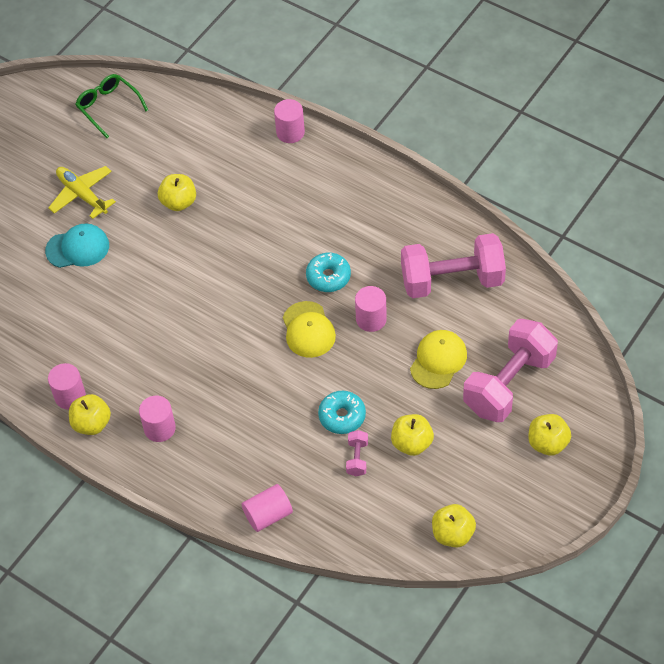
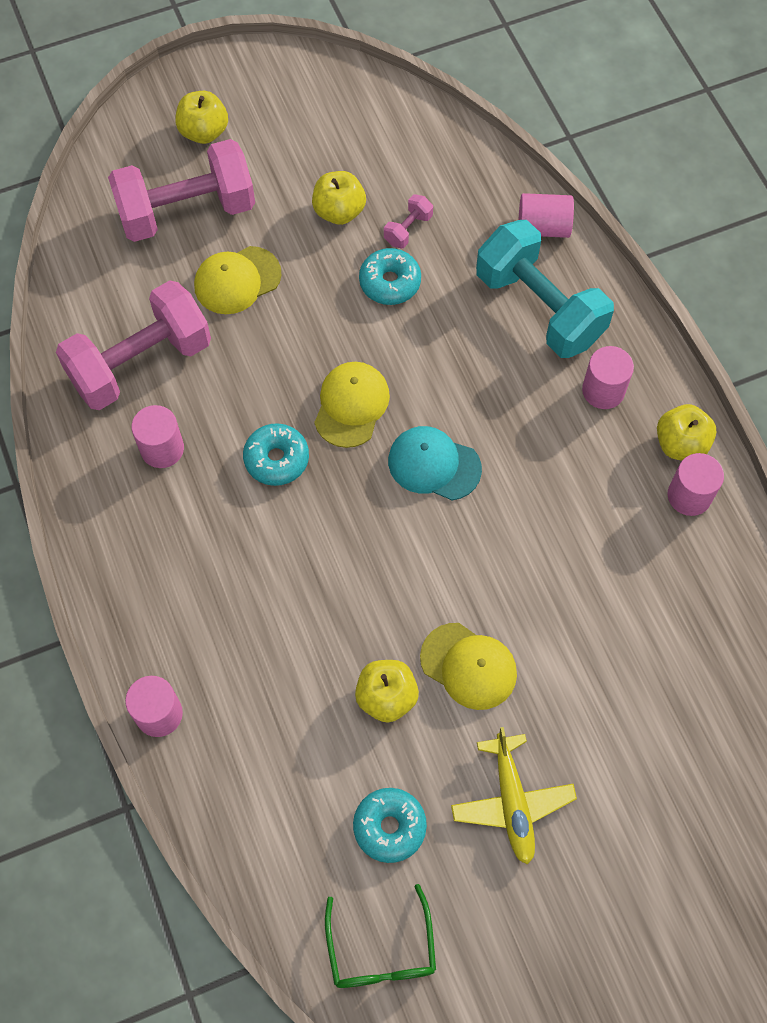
camera: 150 degrees left, 10 degrees up
(78, 248) = (566, 712): turquoise cap -> turquoise cap (434, 464)
(138, 152) = (389, 827): none -> turquoise donut
(144, 239) = (469, 666): none -> yellow cap
(234, 457) = (539, 307): none -> turquoise dumbbell
(371, 319) = (270, 374): pink cylinder -> pink cylinder (162, 448)
(452, 280) = (140, 363): pink dumbbell -> pink dumbbell turned 60 degrees counterclockwise
(453, 534) = (371, 105): yellow apple -> none

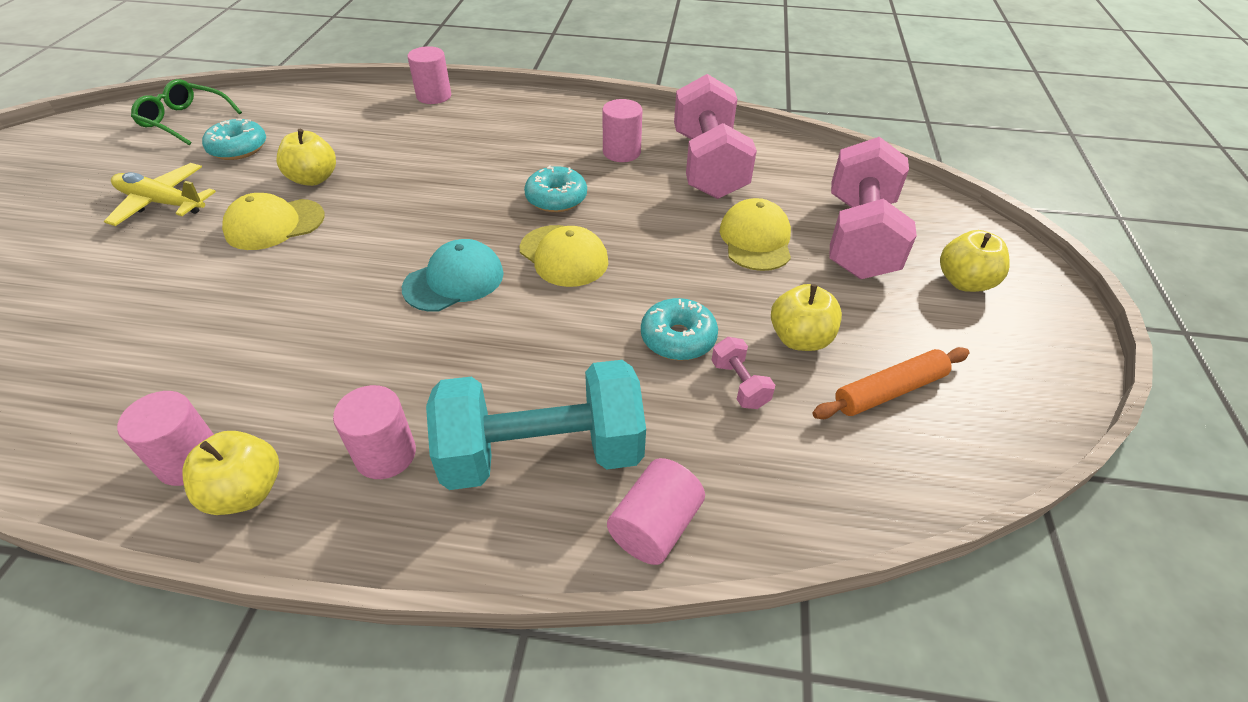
camera: 120 degrees right, 20 degrees down
(355, 148) = (889, 391): none -> orange rolling pin

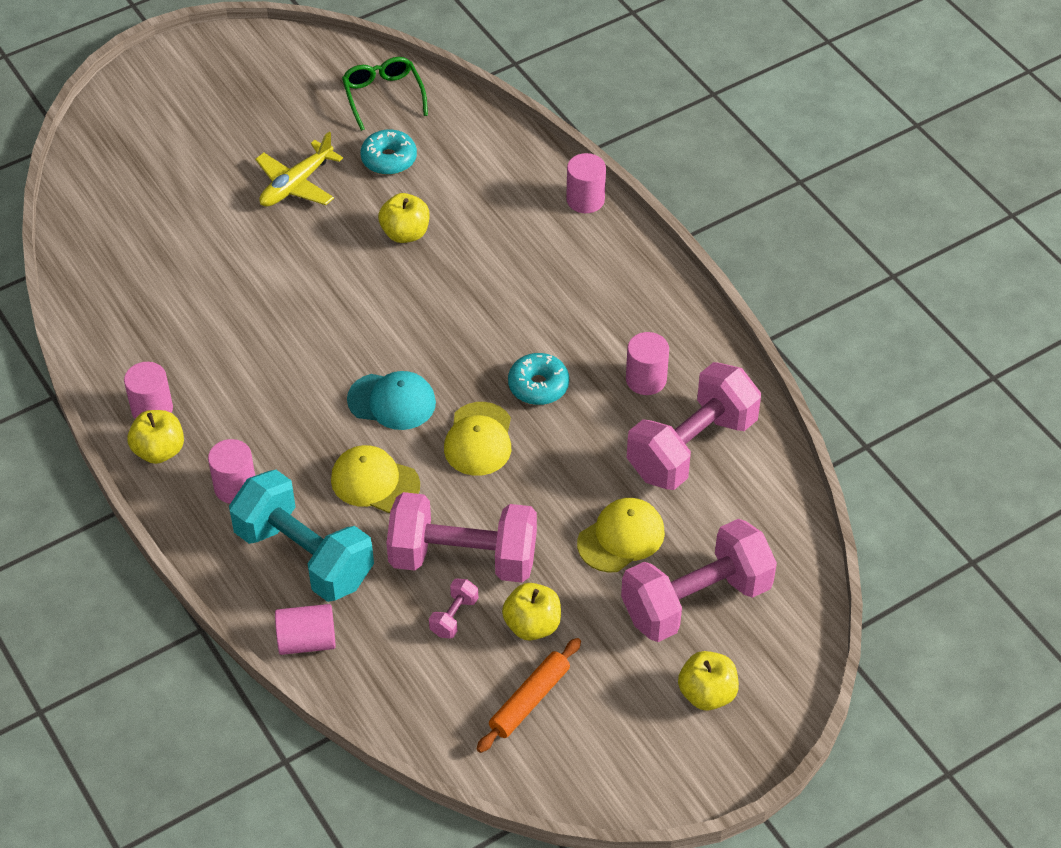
camera: 50 degrees right, 5 degrees up
(162, 203) = (296, 184): yellow plane -> yellow plane turned 120 degrees counterclockwise
(274, 224) = (340, 261): yellow cap -> yellow cap (374, 482)
(678, 338) = (463, 558): turquoise donut -> pink dumbbell
(889, 391) = (530, 700): orange rolling pin -> orange rolling pin turned 75 degrees counterclockwise

